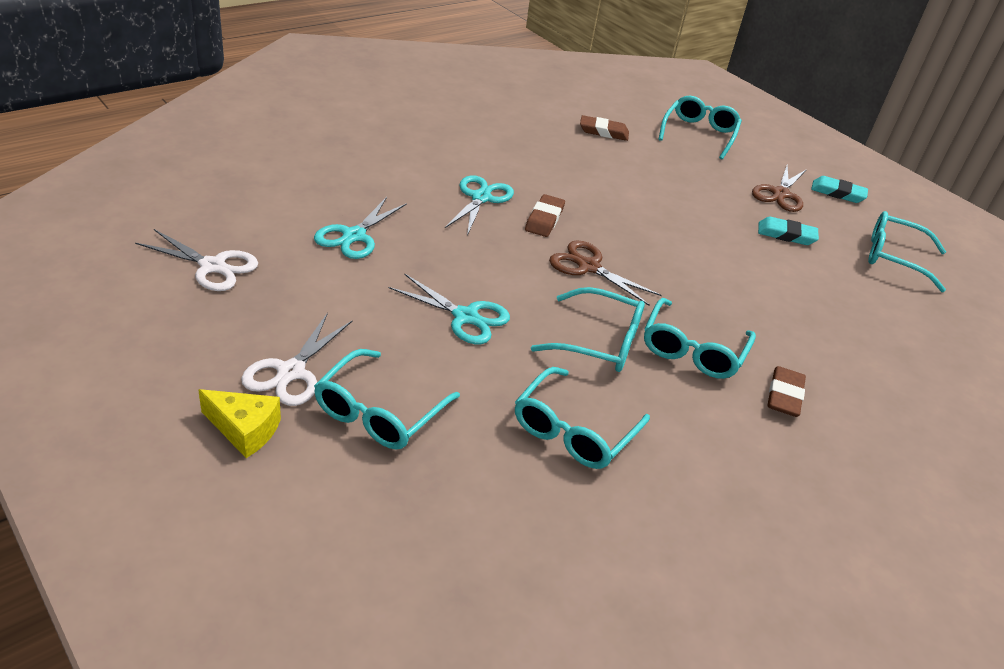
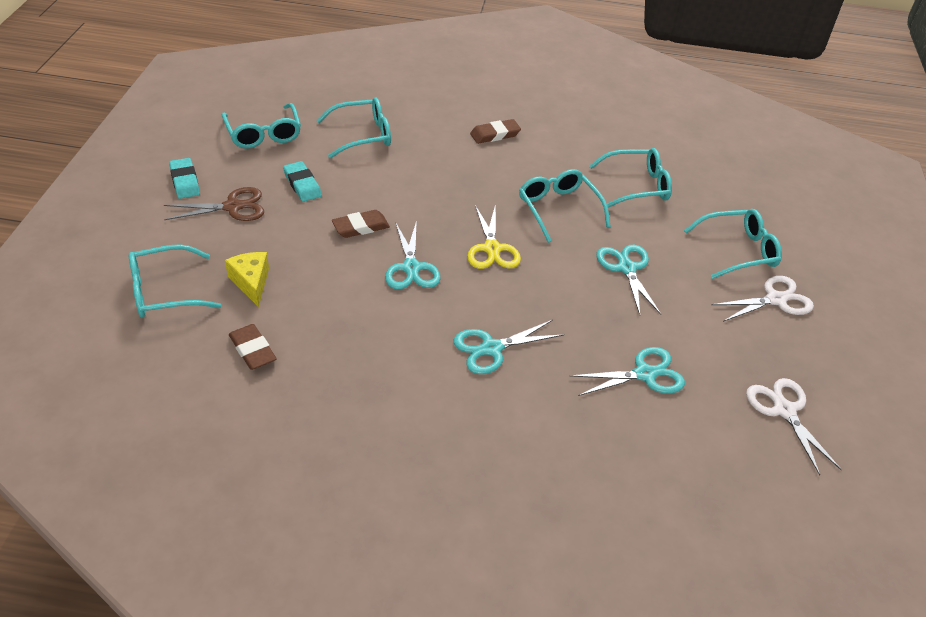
camera: 130 degrees left, 5 degrees up
(244, 430) = (825, 284): yellow cheese -> yellow cheese (251, 282)
(544, 219) = (467, 299): brown eraser -> brown eraser (361, 227)
(588, 267) = (492, 249): brown scissors -> yellow scissors
(612, 219) = (411, 268): none -> turquoise scissors
(693, 350) = (507, 175): turquoise glasses -> turquoise glasses (362, 135)

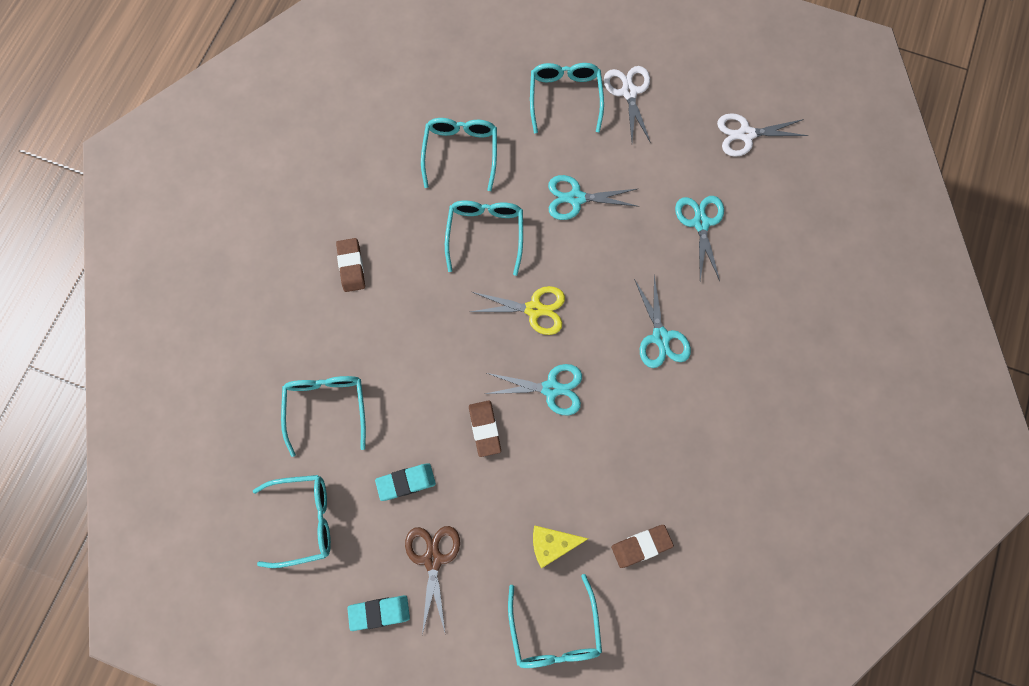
camera: 75 degrees left, 30 degrees up
(559, 209) = (485, 234): turquoise glasses -> turquoise glasses turned 105 degrees clockwise

